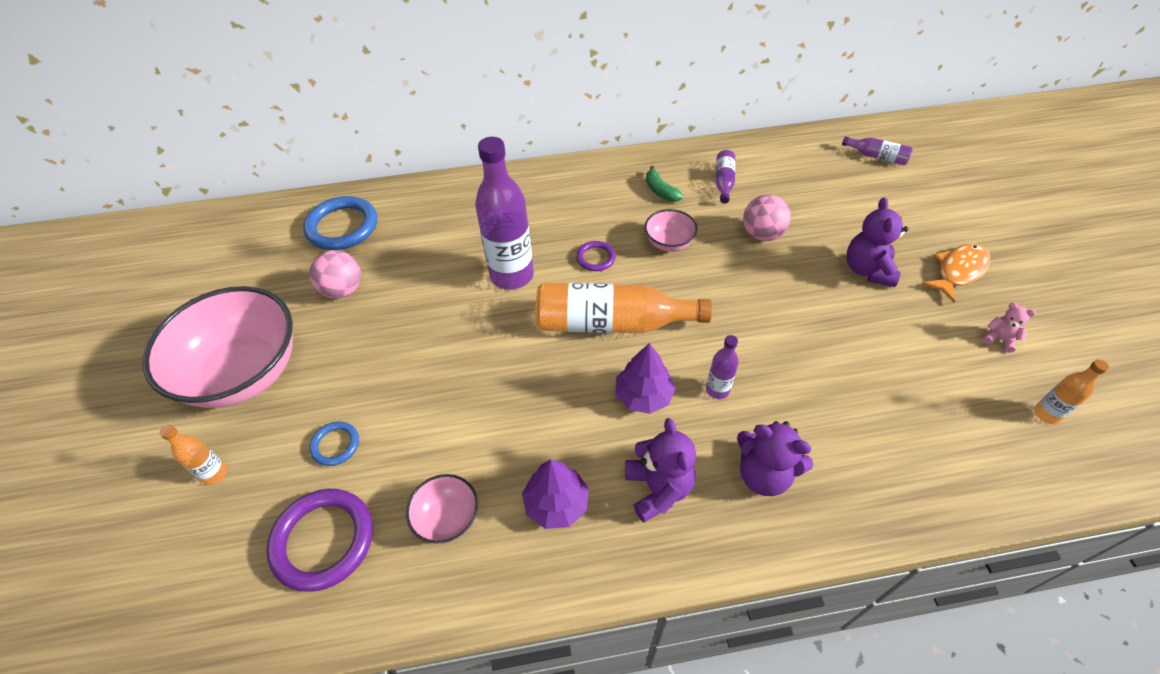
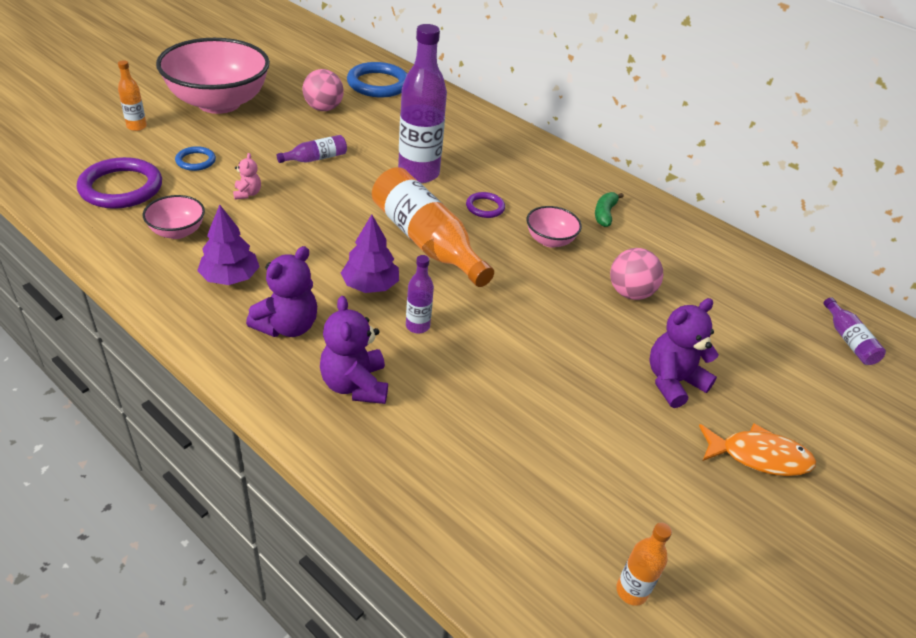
camera: 45 degrees right, 10 degrees down
(723, 182) = (666, 246): purple bottle -> purple bottle (316, 158)
(998, 339) = (697, 519): pink teddy bear -> pink teddy bear (247, 194)

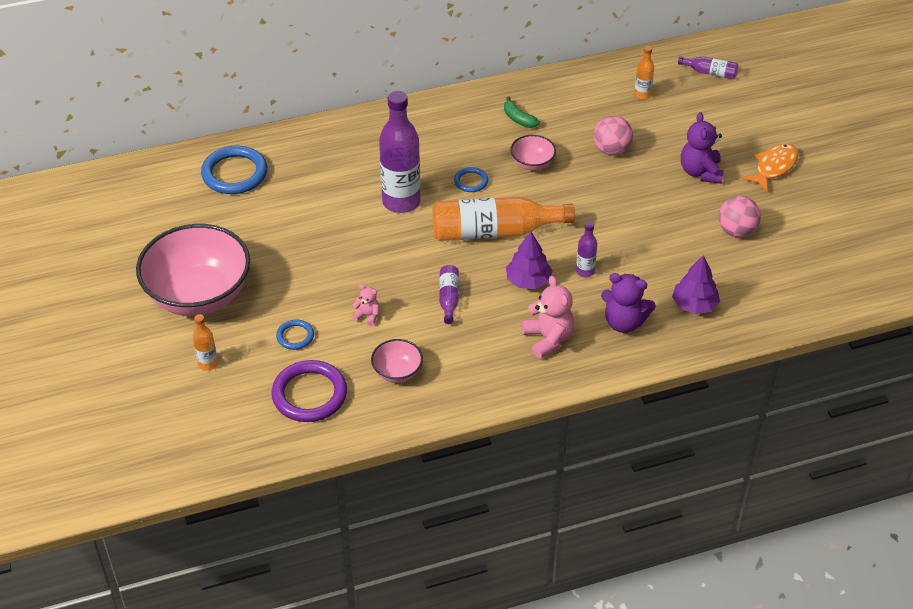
camera: 55 degrees left, 5 degrees up
(230, 278) = (475, 355): purple tree -> purple tree (694, 305)
(287, 326) = (548, 339): purple teddy bear -> pink teddy bear
(316, 158) = (339, 257): purple bottle -> purple bottle (449, 298)
(323, 108) = (256, 226): pink ball -> pink ball (736, 231)
(485, 207) = (471, 181): purple ring -> blue ring
(631, 591) = (829, 264): orange bottle -> orange bottle (642, 95)

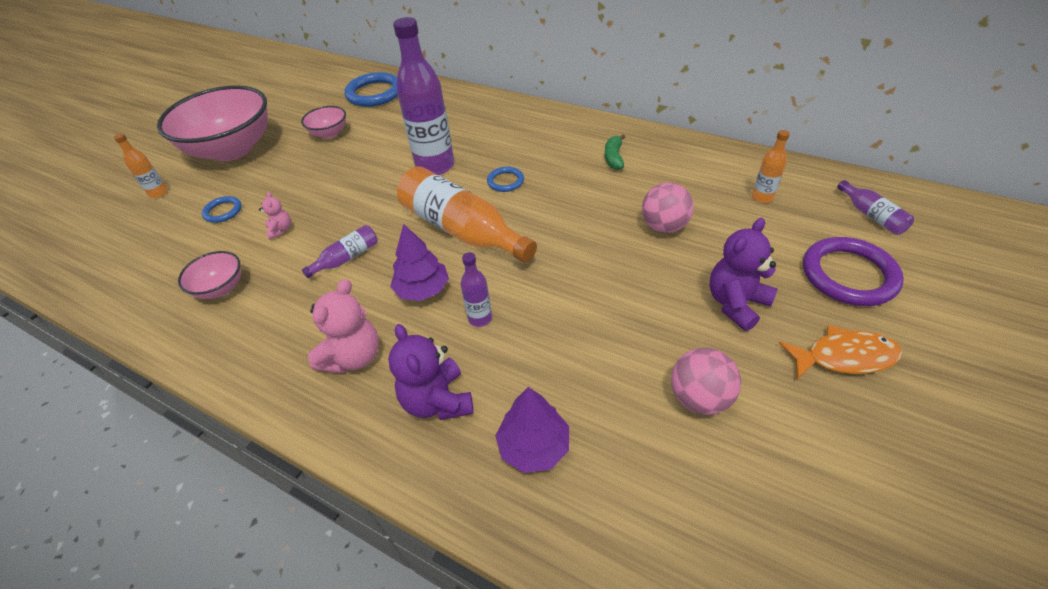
camera: 50 degrees right, 0 degrees up
(309, 394) = (155, 258): purple ring -> purple ring (848, 275)
(532, 163) = (574, 196): pink bowl -> pink bowl (329, 133)

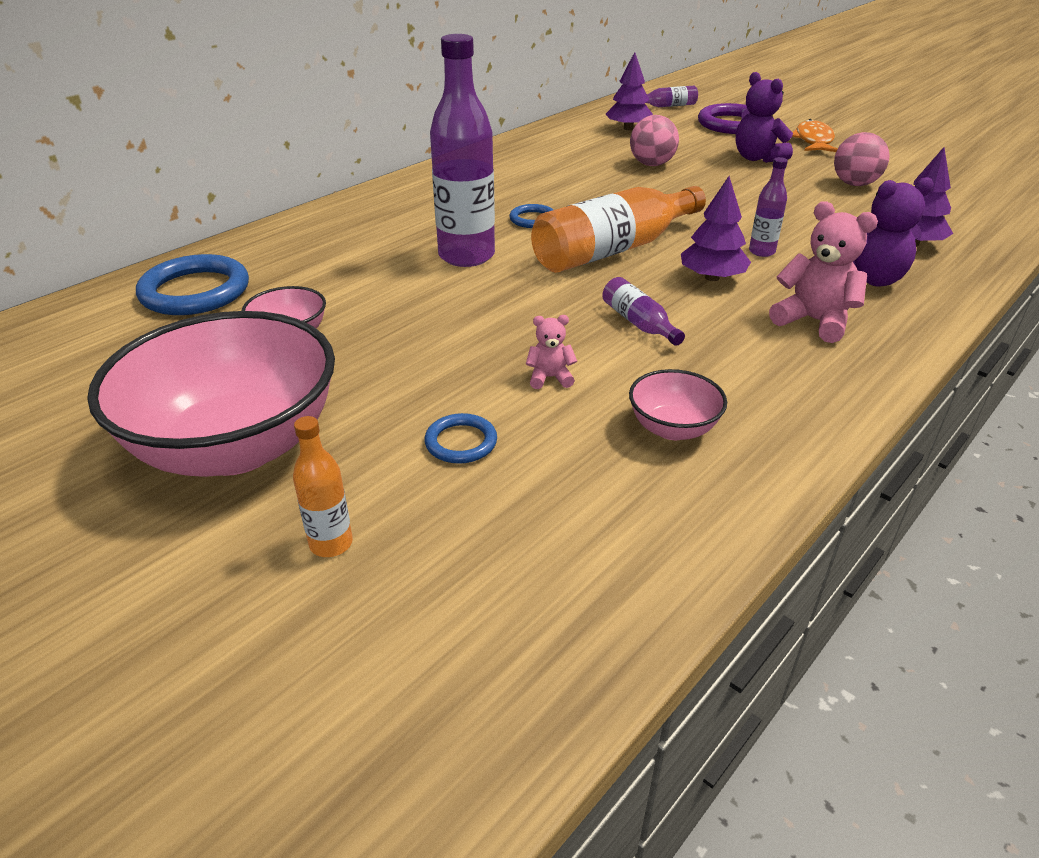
camera: 80 degrees left, 10 degrees down
(614, 158) = (526, 167): green banana -> none
(762, 197) = (628, 128): orange bottle -> purple tree

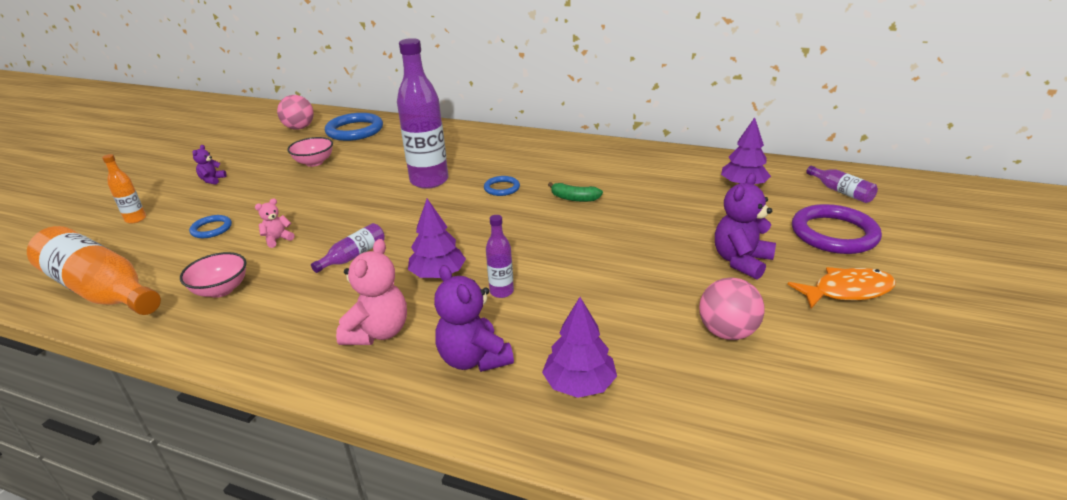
camera: 70 degrees right, 5 degrees down
(236, 446) = (212, 180): pink bowl -> purple teddy bear
(550, 378) = (278, 239): pink teddy bear -> pink teddy bear turned 105 degrees counterclockwise
(593, 191) = (574, 198): none -> green banana
(614, 249) = (467, 226): orange bottle -> orange bottle (102, 290)
(651, 164) = (660, 211): pink ball -> pink ball (299, 128)

